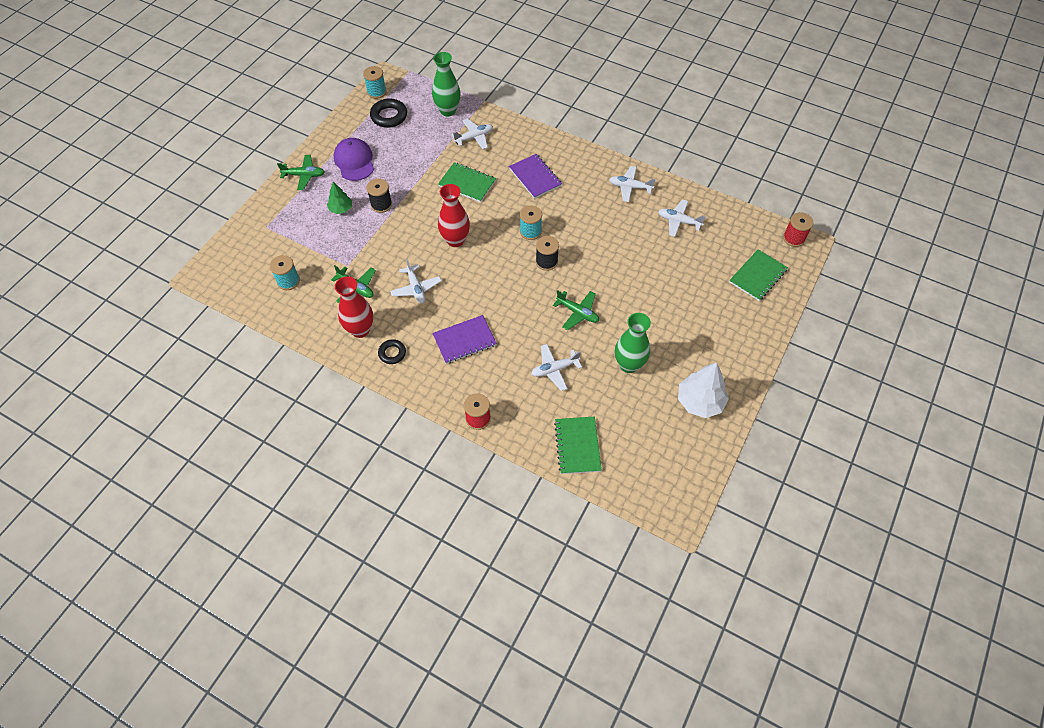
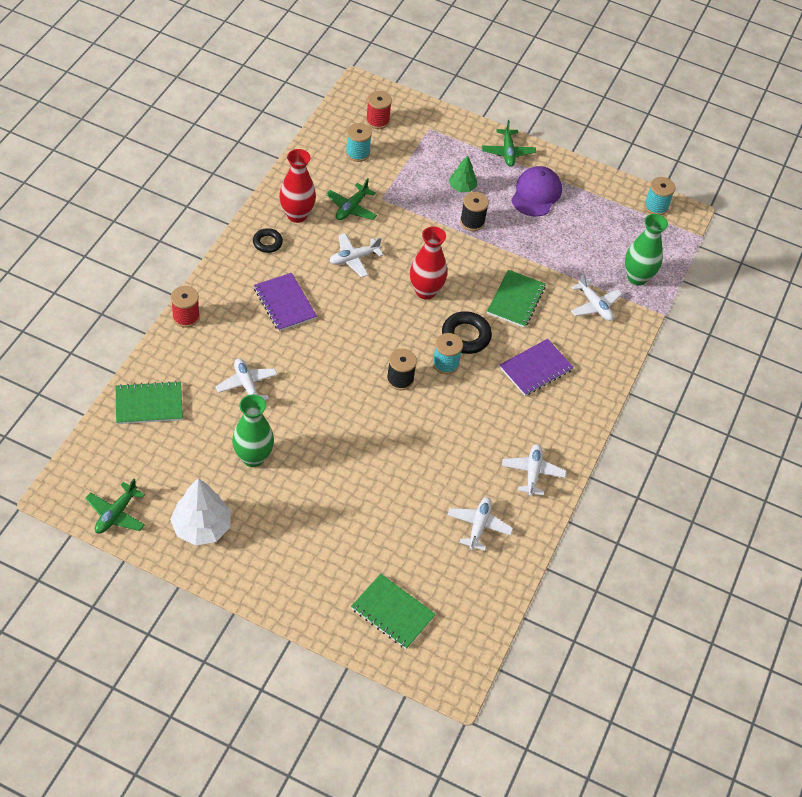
camera: 80 degrees right, 5 degrees down
(354, 161) = (536, 194): purple cap -> purple cap turned 45 degrees counterclockwise
(389, 116) = (616, 220): black ring -> black ring (466, 336)
(577, 313) = (326, 409): green plane -> green plane (116, 514)
(793, 238) = (462, 667): red spool -> red spool (377, 121)

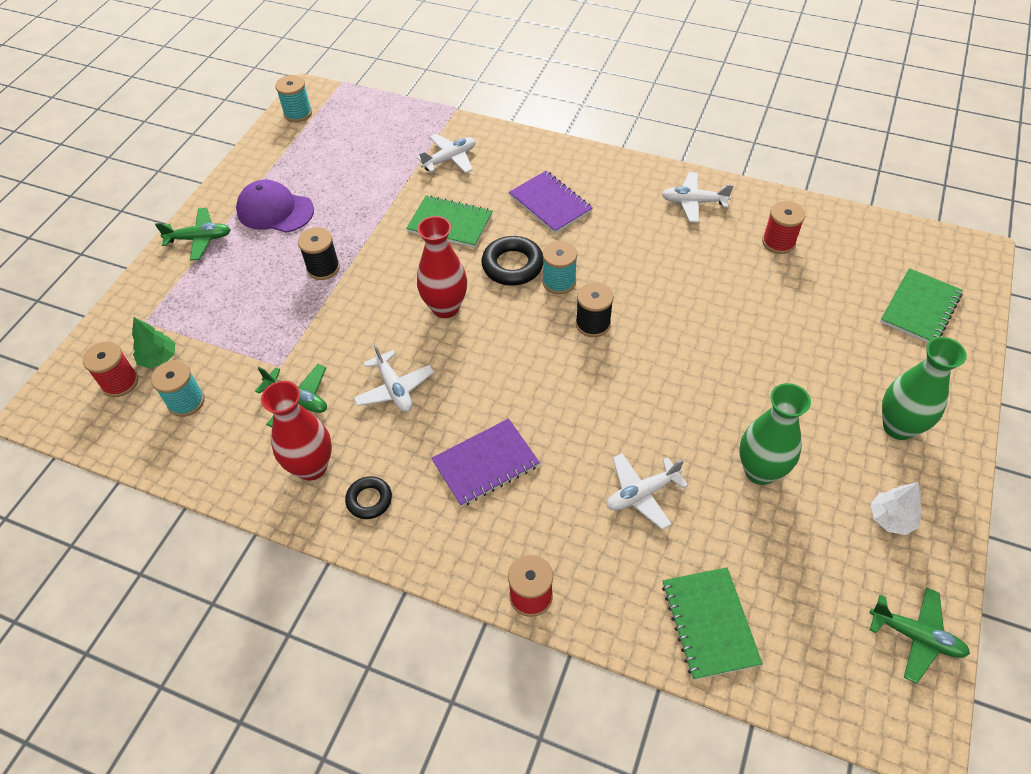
camera: 85 degrees left, 0 degrees up
(201, 527) = (891, 518): white tree -> white tree, size x0.58
(462, 187) = (261, 281): green tree -> green tree (159, 358)
(479, 526) = (778, 242): white plane -> red spool
(637, 277) = (405, 127): green vase -> green vase (898, 427)

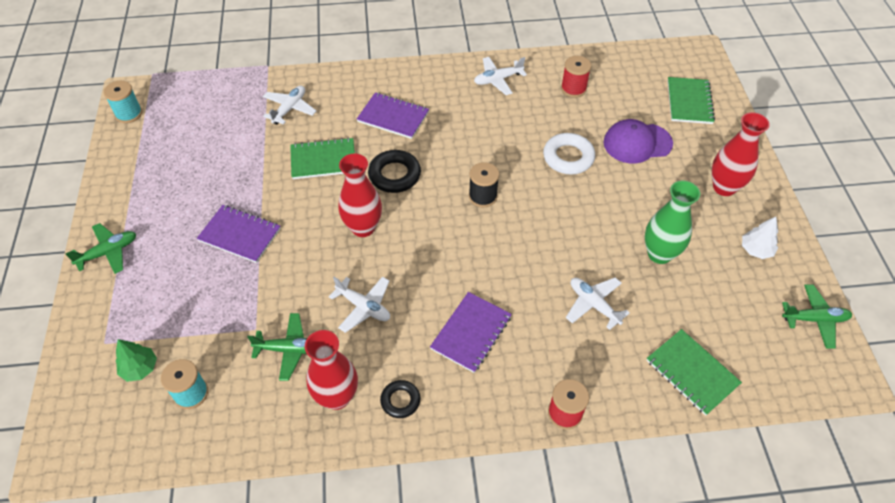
camera: 30 degrees left, 0 degrees up
(120, 382) = (117, 404): red spool -> none
(275, 210) = (163, 203): purple cap -> purple cap (637, 143)
(323, 268) = (239, 235): black spool -> purple notebook
(559, 282) = (438, 174): turquoise spool -> none
(642, 494) = (594, 304): white plane -> white plane turned 105 degrees clockwise
(720, 318) = (568, 157): none -> white ring
(898, 427) = (724, 187): green vase -> red vase

